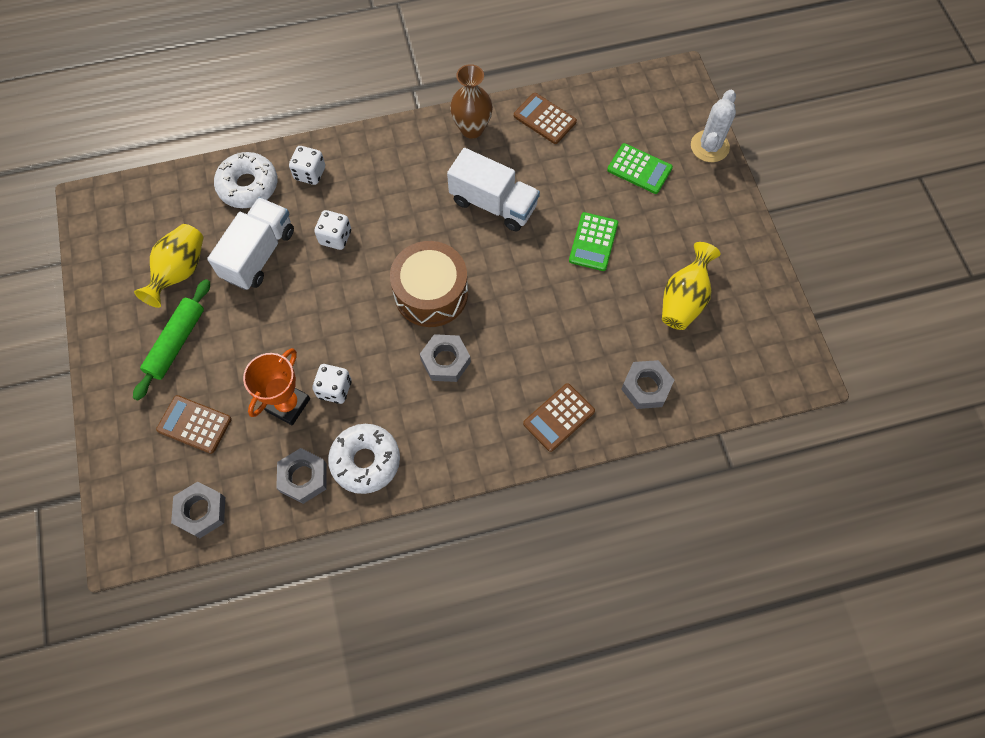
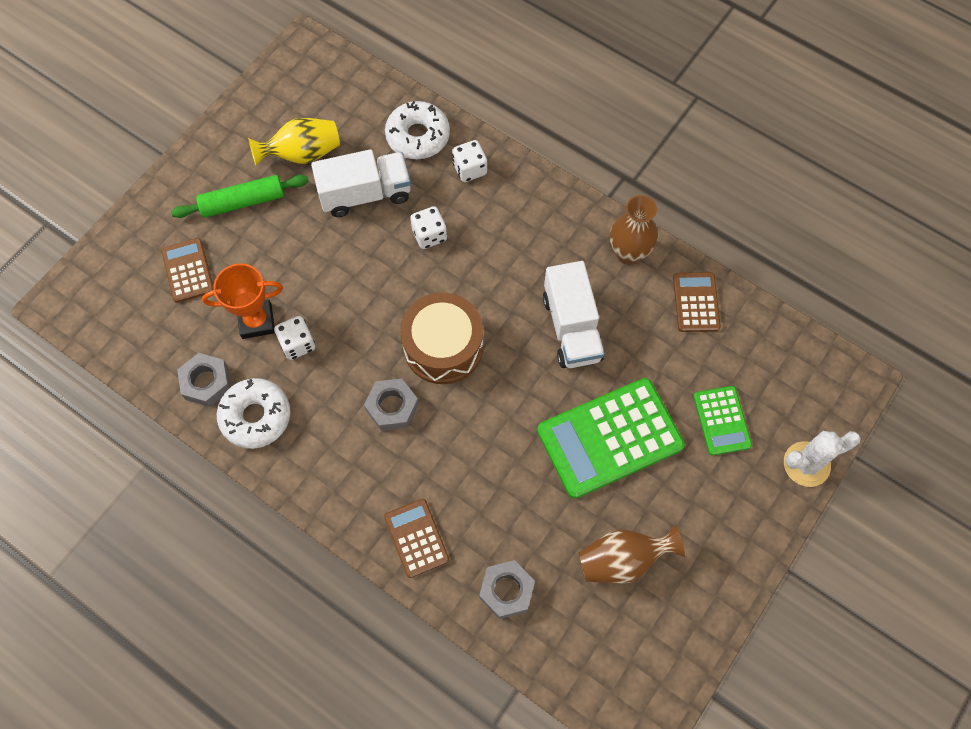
camera: 50 degrees right, 0 degrees up
(201, 511) = (124, 333): grey nut -> none
(558, 417) = (416, 538): brown calculator -> brown calculator turned 60 degrees clockwise
(593, 242) = (609, 438): green calculator -> green calculator, size x1.90
(684, 300) = (622, 560): yellow vase -> brown vase

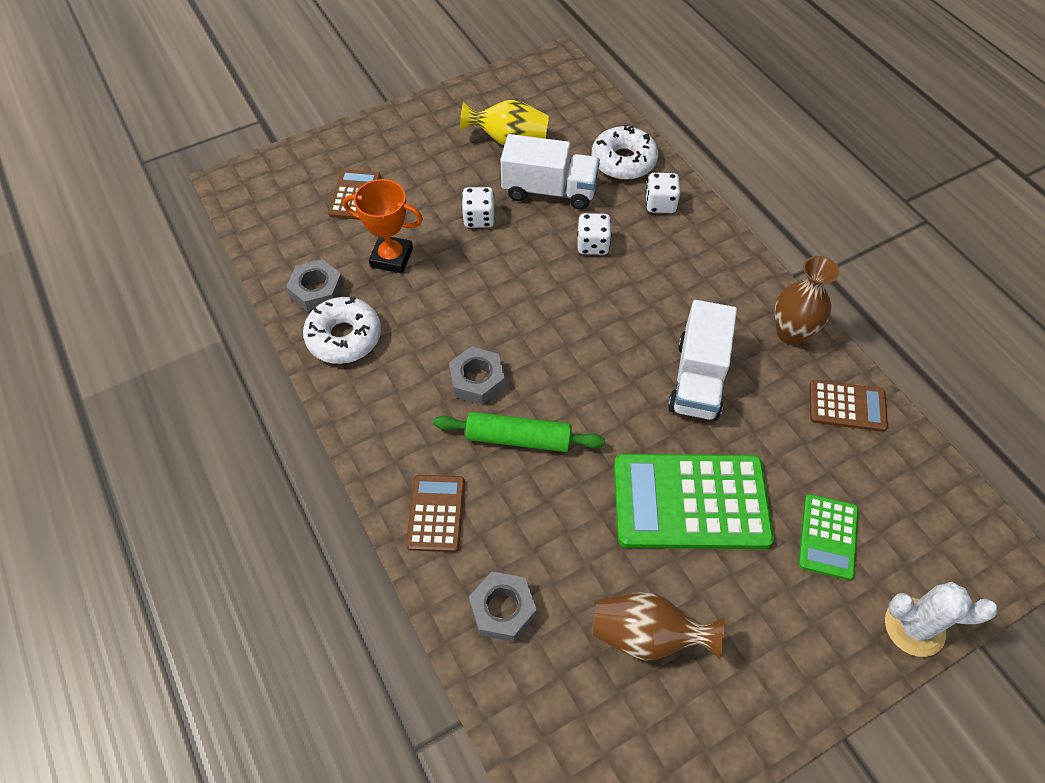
camera: 25 degrees right, 10 degrees down
(242, 202) = (434, 159): green rolling pin -> green rolling pin (518, 438)
(297, 344) = (418, 290): white dice -> white dice (479, 218)
(443, 347) = (556, 346): brown drum -> none
(696, 302) = (847, 406): brown calculator -> brown calculator turned 75 degrees clockwise

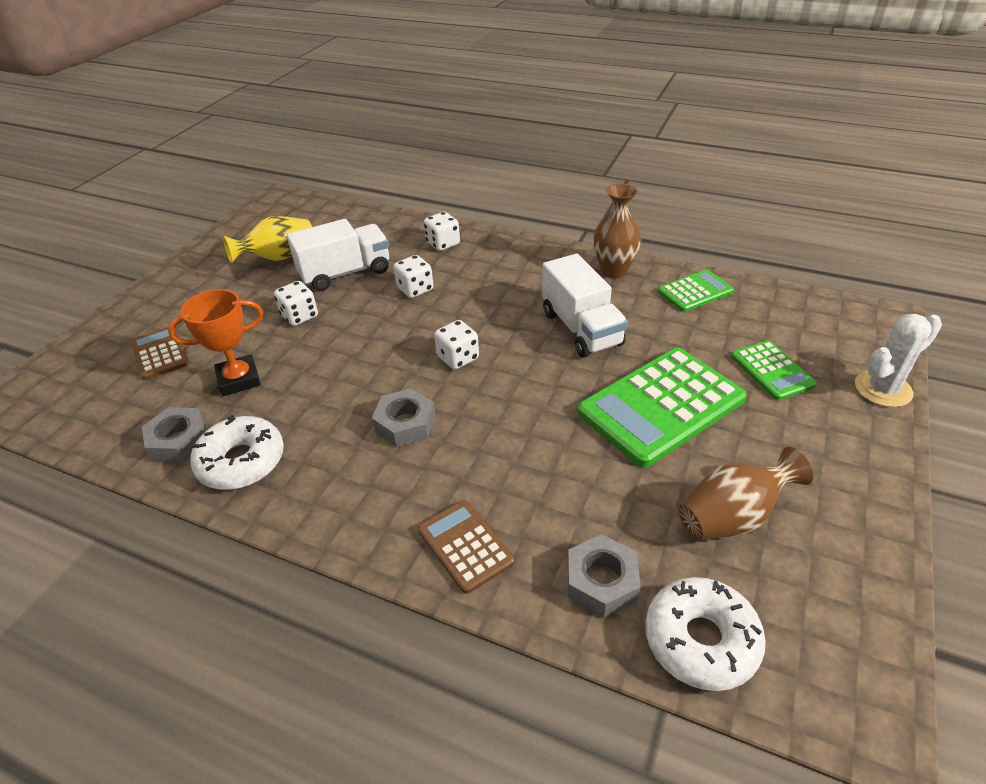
camera: 35 degrees left, 15 degrees down
(518, 438) = (483, 444): green rolling pin -> none
(567, 342) = (458, 358): none -> white dice
(623, 161) = (389, 232): white donut -> white donut (701, 640)
(847, 406) = (695, 291): brown calculator -> green calculator

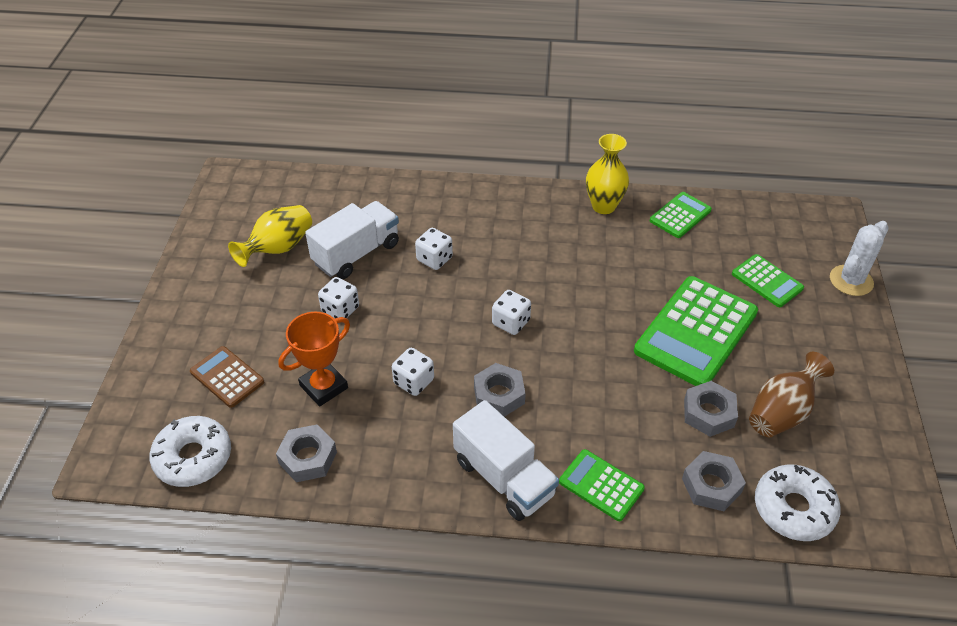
camera: 20 degrees left, 5 degrees up
(241, 461) = (377, 462): white donut -> white donut (193, 457)
(443, 243) = (433, 203): white dice -> white dice (414, 382)
(465, 546) = (601, 485): brown calculator -> green calculator
(581, 328) = (602, 272): white truck -> white truck (504, 477)
(613, 271) = (603, 206): brown vase -> yellow vase
(636, 496) = (708, 413): none -> grey nut

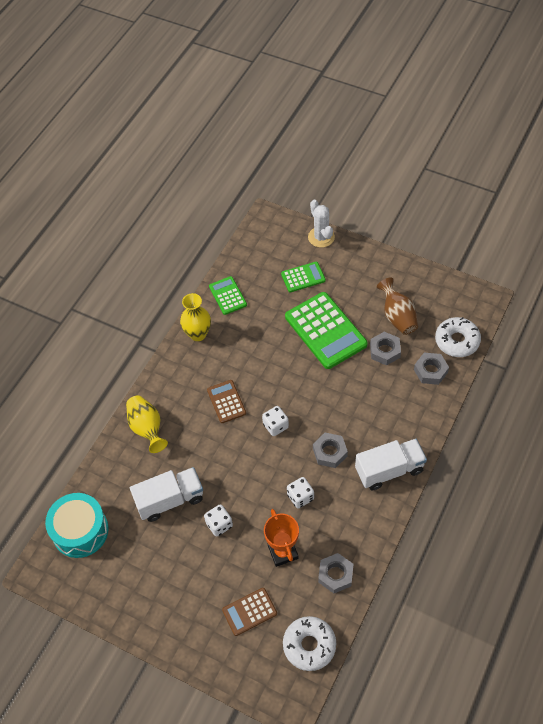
camera: 65 degrees left, 10 degrees up
(278, 248) = (139, 552): yellow vase -> yellow vase (147, 428)
(289, 193) = (80, 531): none -> turquoise drum
(356, 254) = (170, 500): white truck -> white truck turned 90 degrees clockwise
(434, 259) = (199, 452): white dice -> none
(520, 262) = (226, 401): none -> brown calculator
(601, 485) = (412, 423): green calculator -> none

